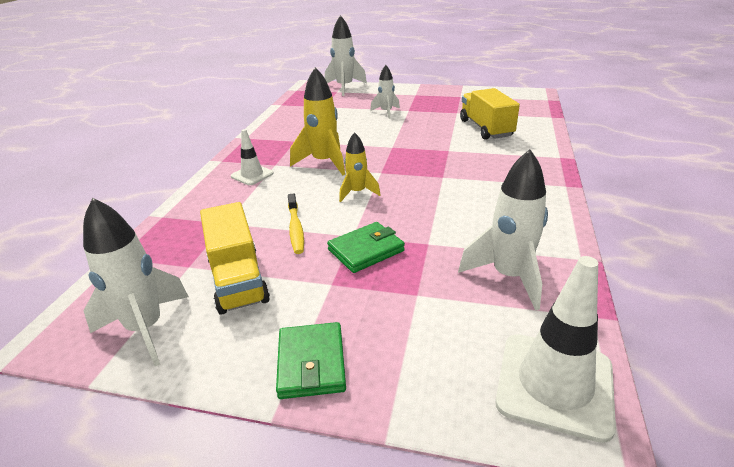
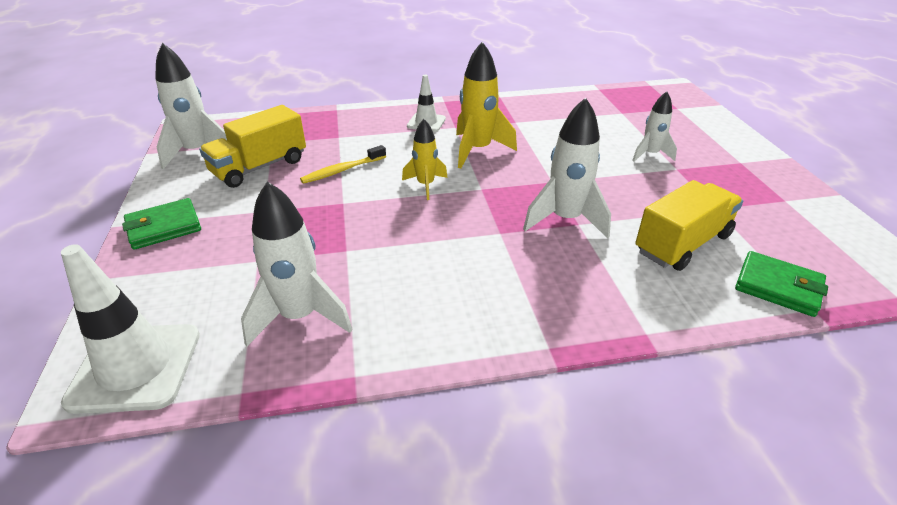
camera: 65 degrees right, 5 degrees up
(344, 87) = (696, 109): white rocket -> white rocket (565, 220)
(366, 250) = (320, 216): green wallet -> green wallet (778, 287)

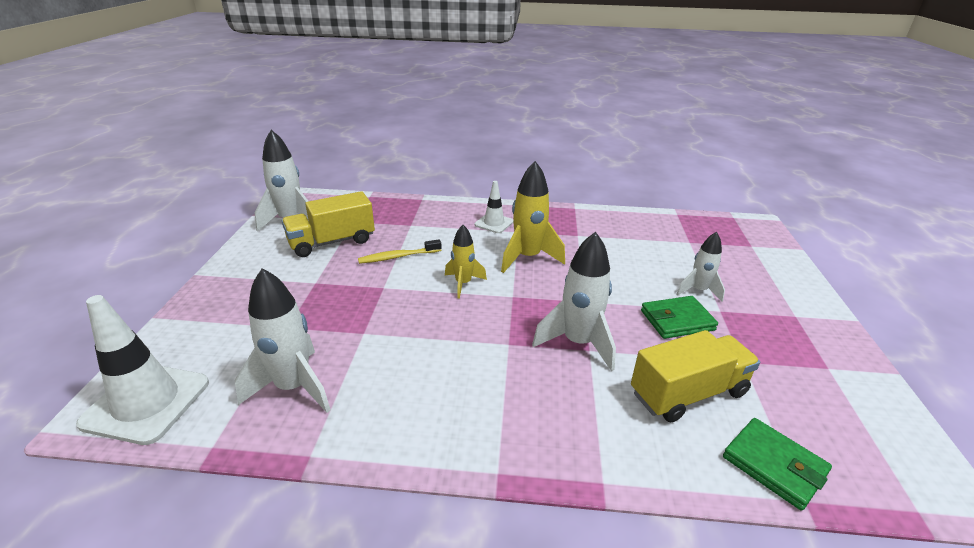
camera: 15 degrees right, 5 degrees down
(164, 227) = (231, 282): green wallet -> green wallet (677, 320)

